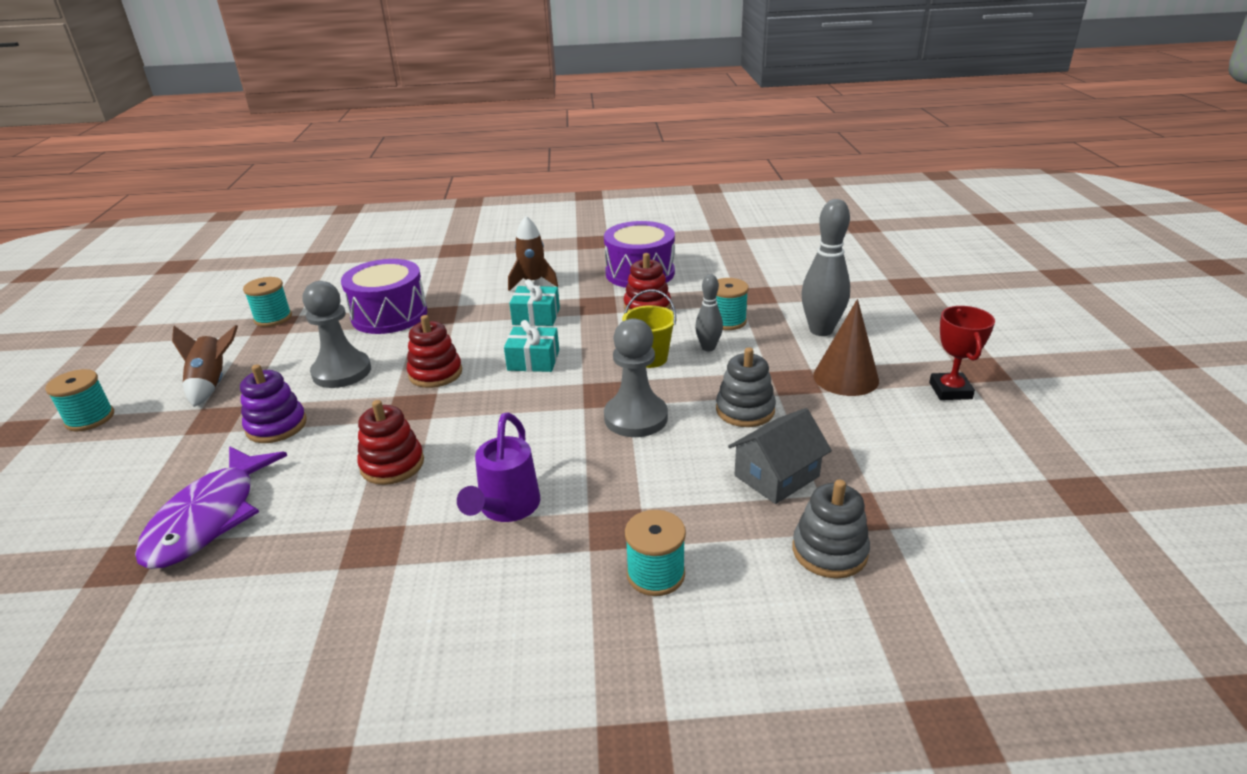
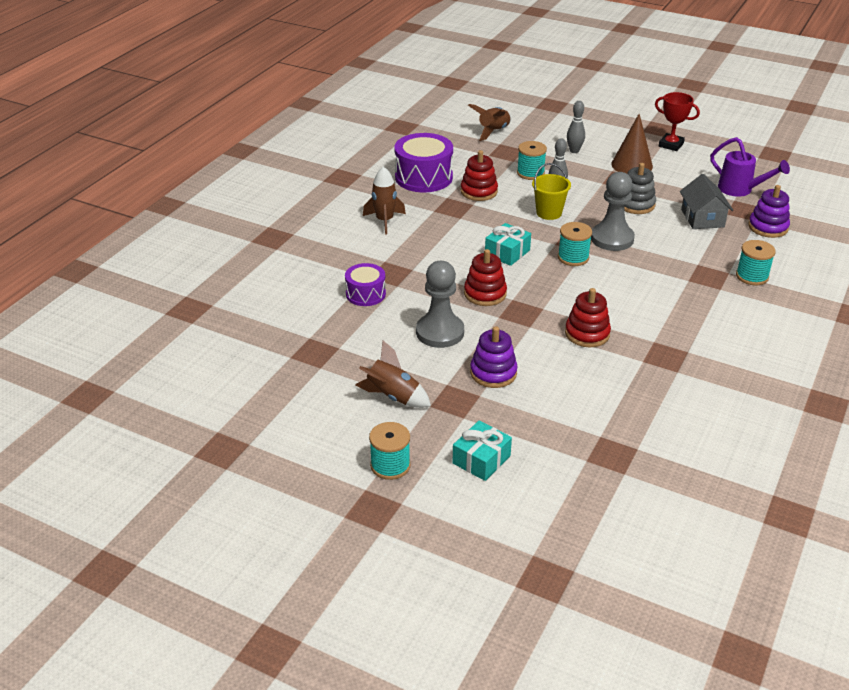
camera: 60 degrees left, 5 degrees up
(209, 518) = (588, 414): purple fish -> none
(273, 318) = (300, 351): turquoise spool -> turquoise spool (573, 257)
(389, 315) = (365, 294): purple drum -> purple drum, size x0.59
(506, 509) = (666, 305): purple watering can -> purple watering can (740, 190)
(536, 316) = (443, 234): turquoise gift -> turquoise gift (481, 459)
(790, 275) = (493, 131): none -> brown rocket
(821, 330) = (574, 151): grey bowling pin -> grey bowling pin, size x0.57
(829, 551) = (768, 227): grey stacking toy -> purple stacking toy

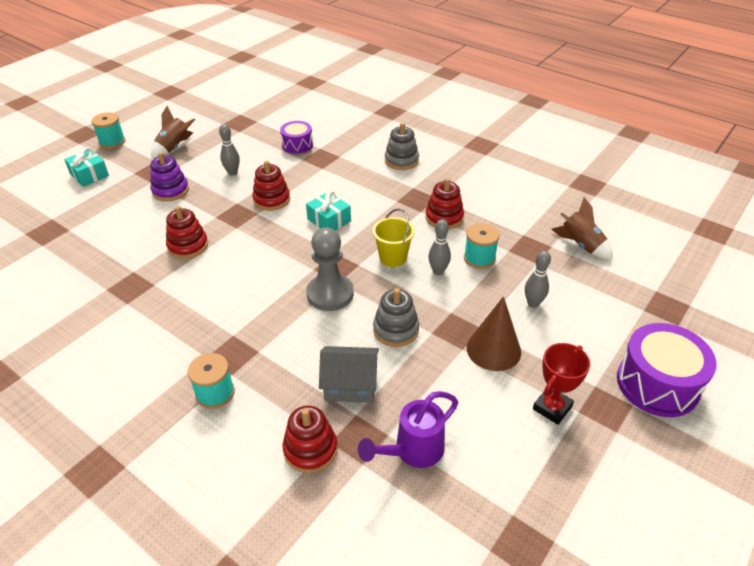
camera: 100 degrees right, 5 degrees up
(384, 221) = (401, 160): brown rocket -> grey stacking toy
(423, 177) = (476, 187): purple drum -> purple drum (657, 384)
(440, 332) = (232, 172): grey pawn -> grey bowling pin
(573, 257) = (306, 259): turquoise spool -> none
(768, 227) = (310, 449): purple stacking toy -> red stacking toy

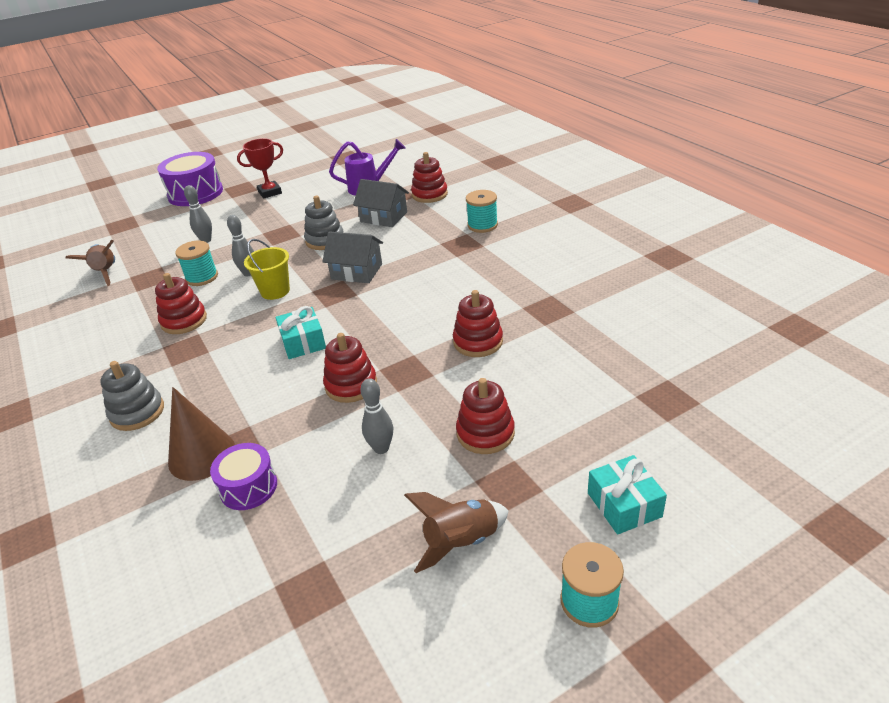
camera: 155 degrees left, 5 degrees down
(170, 191) = (485, 433): purple stacking toy -> red stacking toy
(330, 294) = (356, 271): grey pawn -> grey house
(493, 349) = (269, 220): brown cone -> brown cone (202, 455)

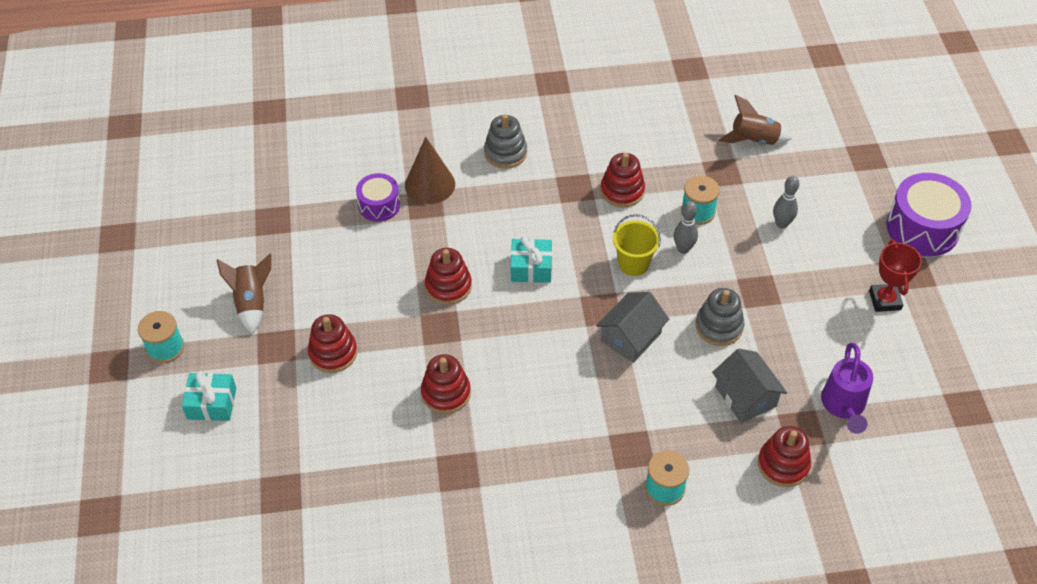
camera: 110 degrees right, 15 degrees up
(381, 448) = (363, 285): grey bowling pin -> none
(383, 217) = (745, 396): grey house -> grey house turned 75 degrees counterclockwise

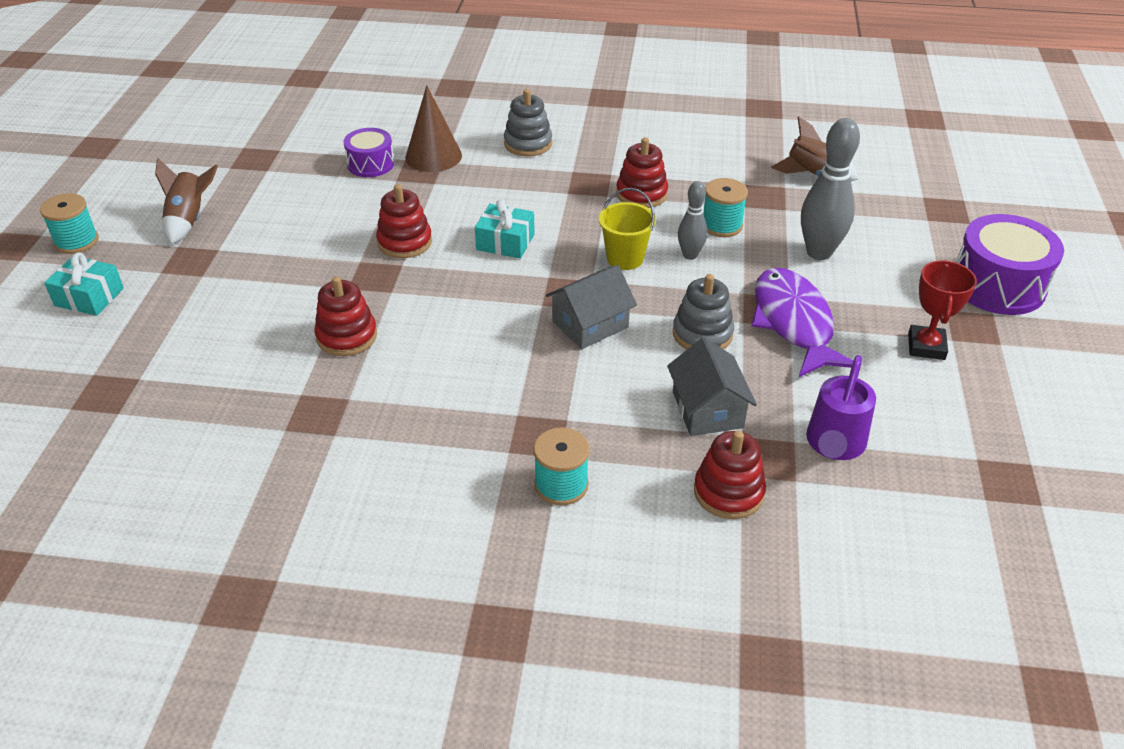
camera: 15 degrees right, 10 degrees down
(333, 353) = (245, 277): red stacking toy -> none
(781, 224) = (819, 252): grey bowling pin -> grey bowling pin, size x1.74
(783, 300) = (794, 323): none -> purple fish

